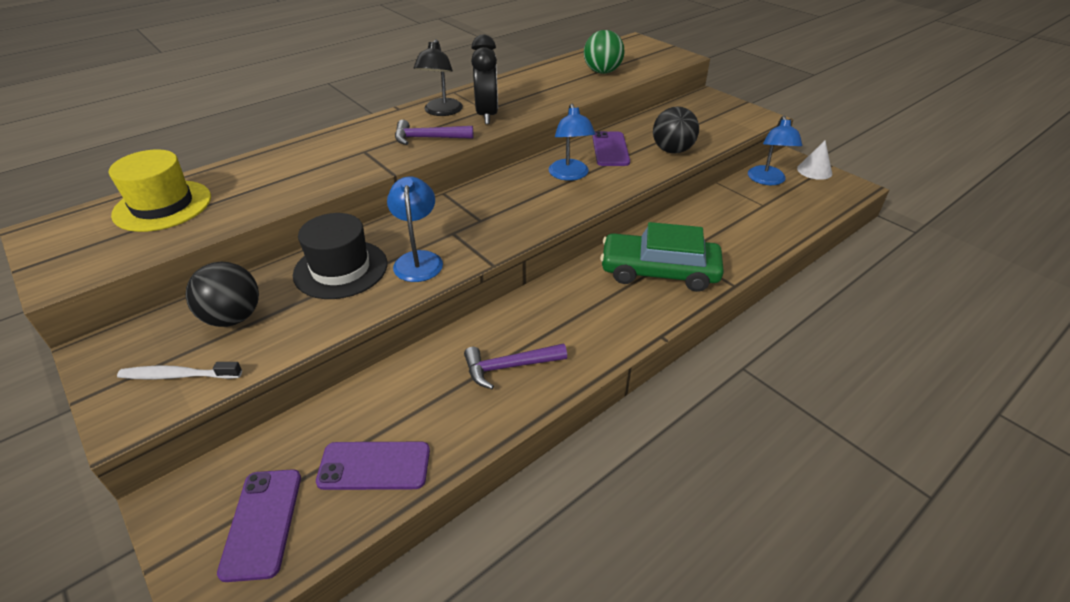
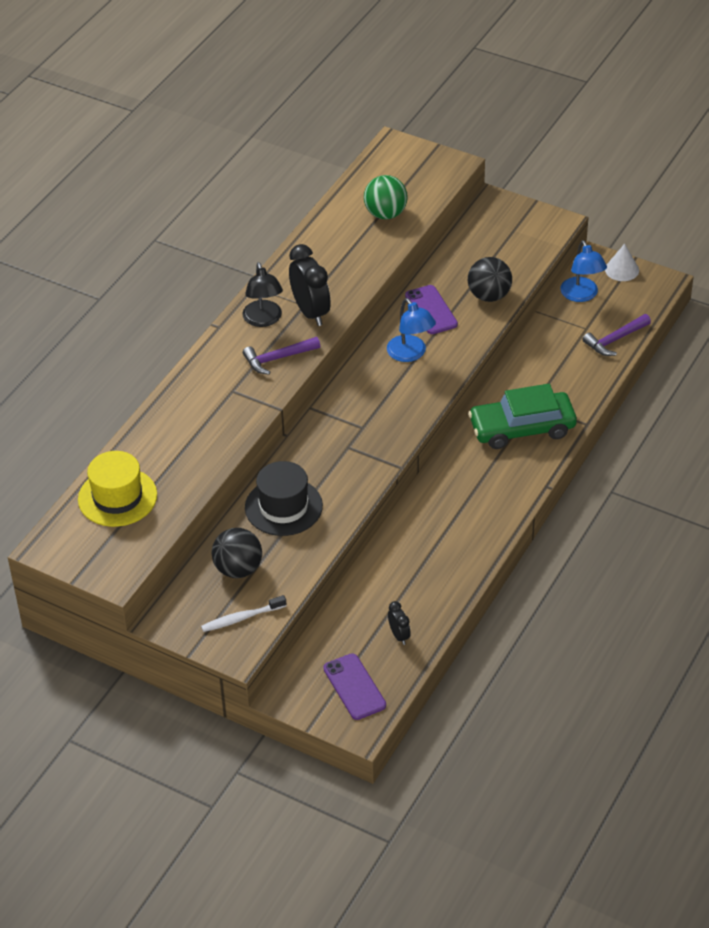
camera: 20 degrees left, 5 degrees up
(374, 466) = (399, 635): purple phone -> black clock
(418, 259) = (338, 480): blue lamp -> none
(509, 367) = (447, 544): purple hammer -> purple hammer (615, 340)

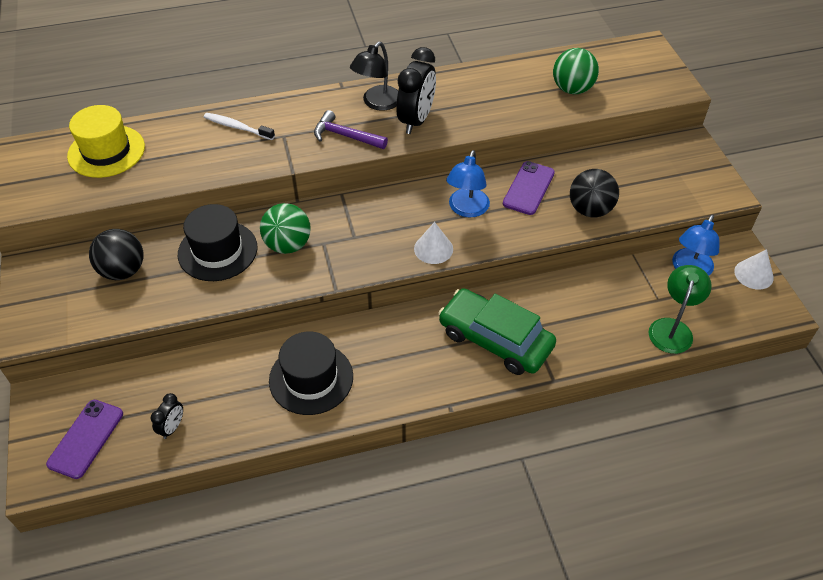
camera: 45 degrees right, 5 degrees up
(241, 618) = (69, 309): white toothbrush -> white toothbrush (237, 127)
(326, 466) = (288, 245): none -> green ball
(425, 395) = (433, 249): none -> white cone
(443, 540) = (311, 378): none -> black hat
(615, 340) = (672, 328): purple hammer -> green lamp

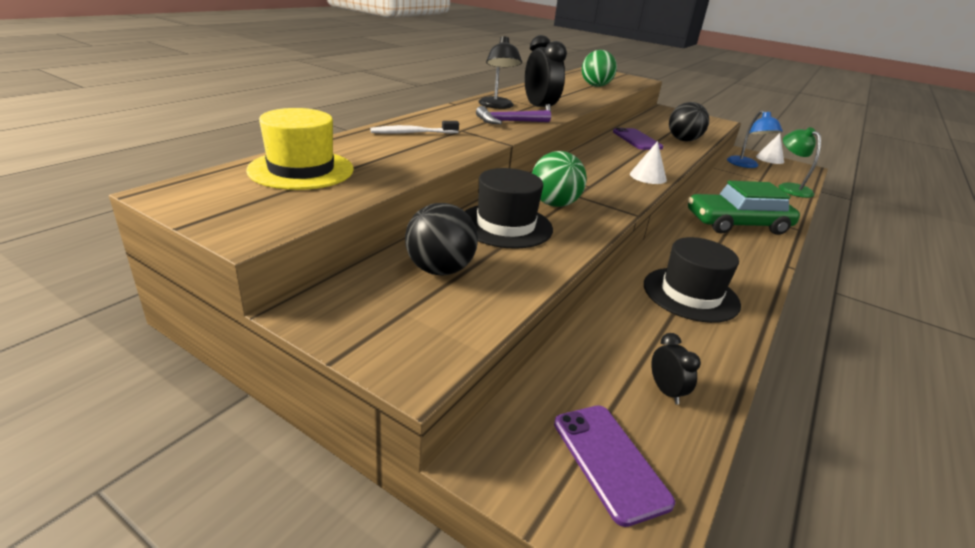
camera: 45 degrees left, 20 degrees down
(467, 209) = (626, 156): blue lamp -> none

